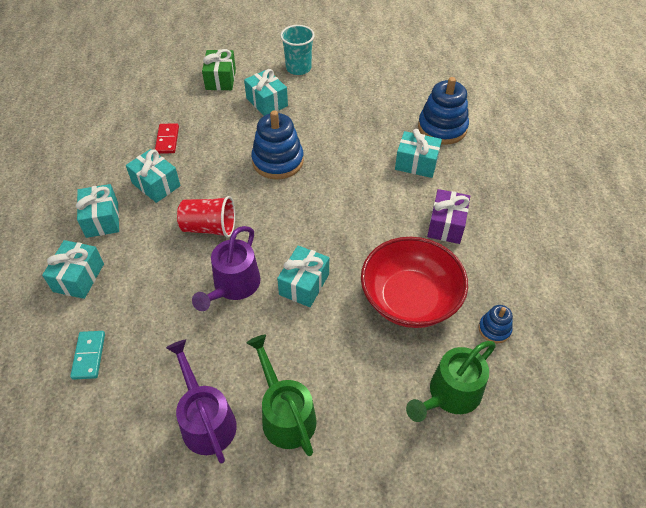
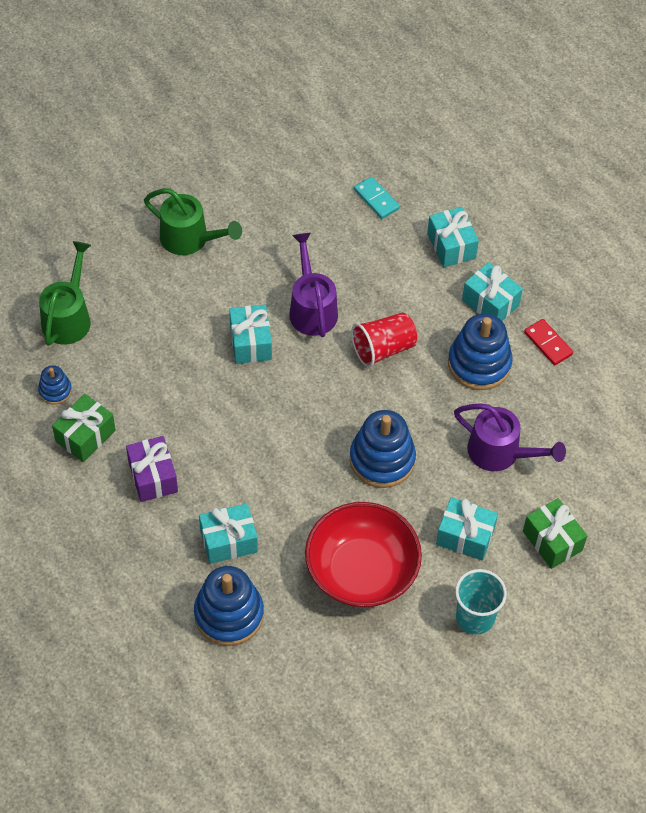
camera: 145 degrees right, 5 degrees up
(156, 184) = (479, 364): turquoise gift -> blue stacking toy
(167, 140) = (523, 420): red domino -> red domino (548, 343)
(206, 419) = (247, 206): purple watering can -> purple watering can (500, 453)
(410, 299) = (146, 379): red bowl -> red bowl (361, 571)
(485, 279) = (85, 436): none -> green gift

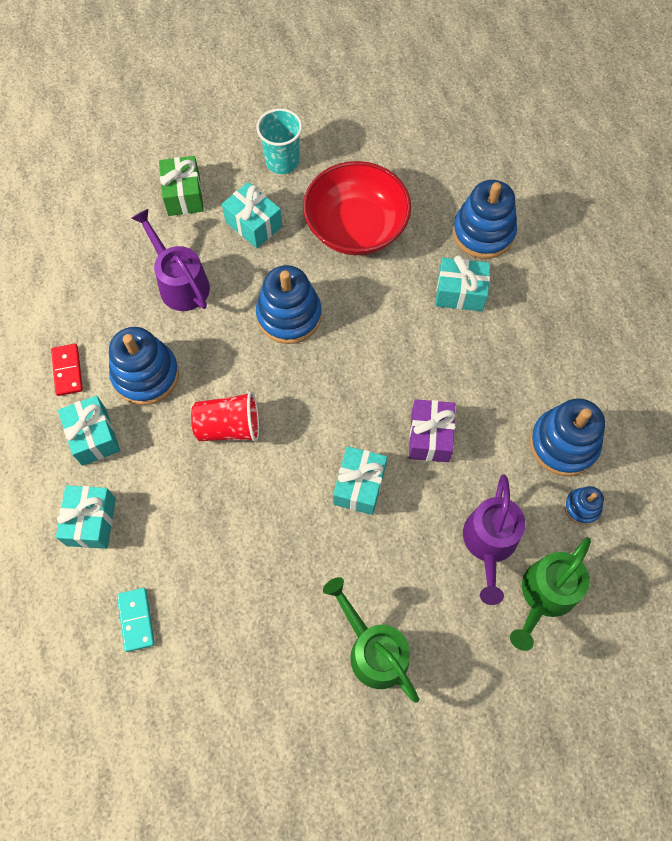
camera: 155 degrees left, 10 degrees up
(85, 436) = (563, 444): green gift -> blue stacking toy
(153, 477) = (509, 377): purple gift -> purple gift (430, 437)
(311, 308) = (278, 502): purple watering can -> purple watering can (489, 544)

